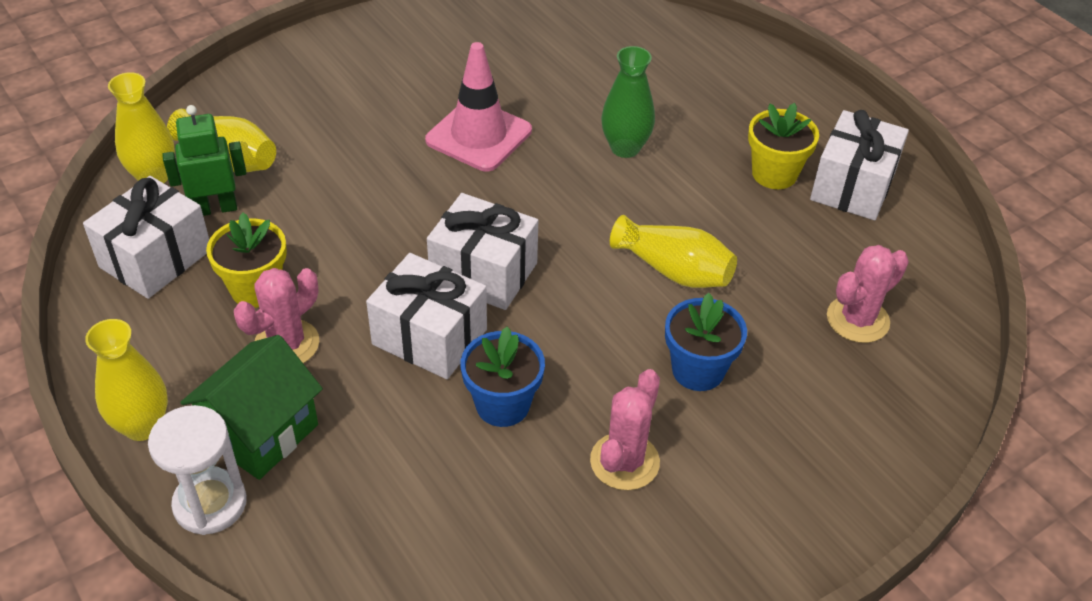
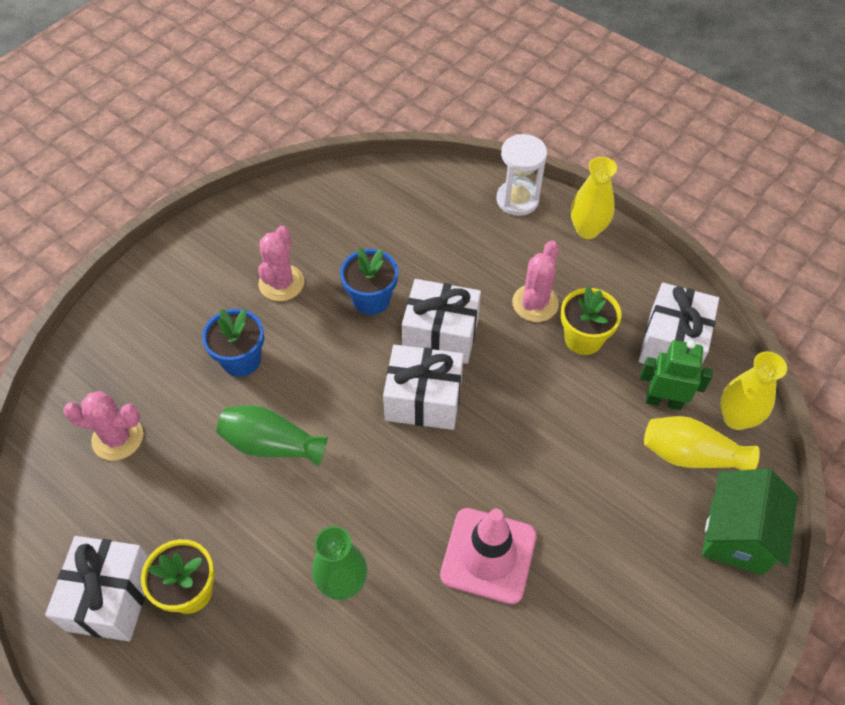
camera: 165 degrees right, 10 degrees up
(215, 208) = (663, 401): green robot -> green robot turned 135 degrees counterclockwise
(261, 433) = (514, 243): green house -> green house (737, 536)
(674, 270) = (271, 445): yellow vase -> green vase
(857, 319) = (118, 438): pink cactus -> pink cactus turned 60 degrees clockwise

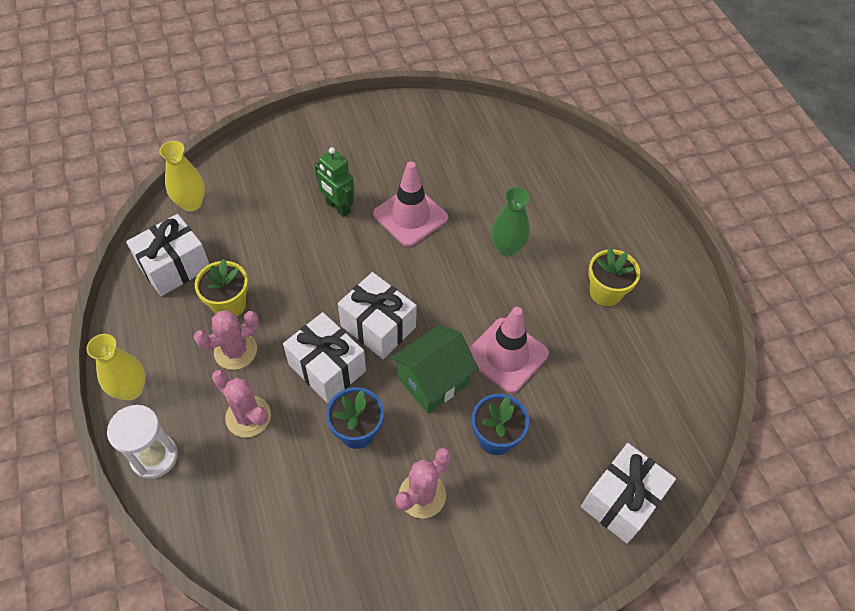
camera: 150 degrees left, 0 degrees up
(111, 597) = (658, 315): white gift -> white gift (621, 500)
(118, 438) = (621, 425): pink cactus -> pink cactus (248, 416)
(271, 445) = (506, 355): green vase -> pink traffic cone
(663, 401) = (222, 236): green robot -> green robot (338, 207)
(690, 455) = (242, 200): yellow vase -> none
(737, 536) = (263, 153): green house -> green house (433, 381)

